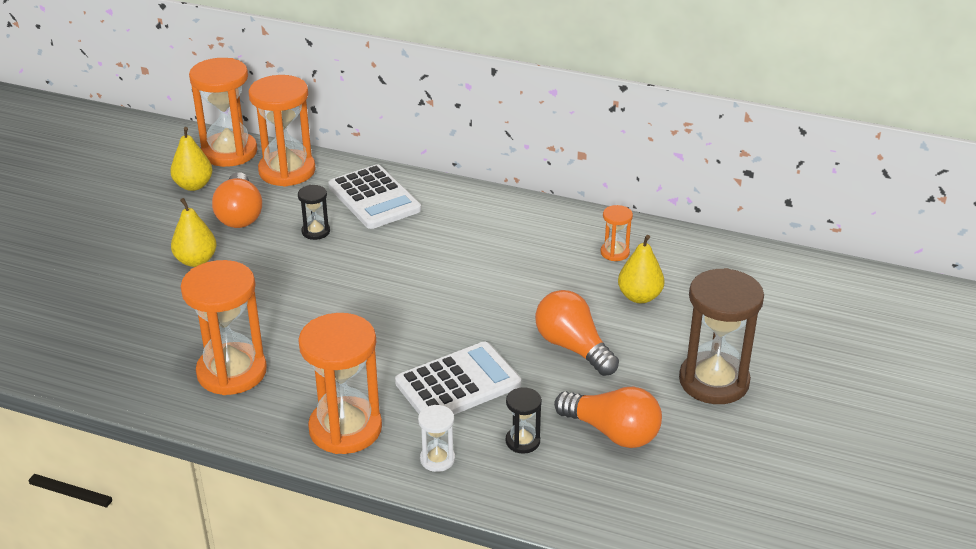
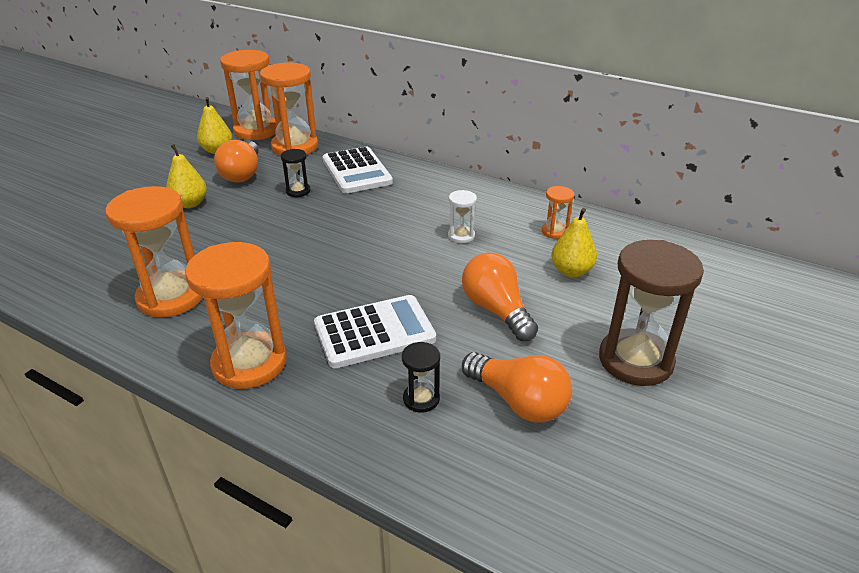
camera: 10 degrees right, 0 degrees up
(437, 459) = (327, 407): white hourglass -> white hourglass (461, 236)

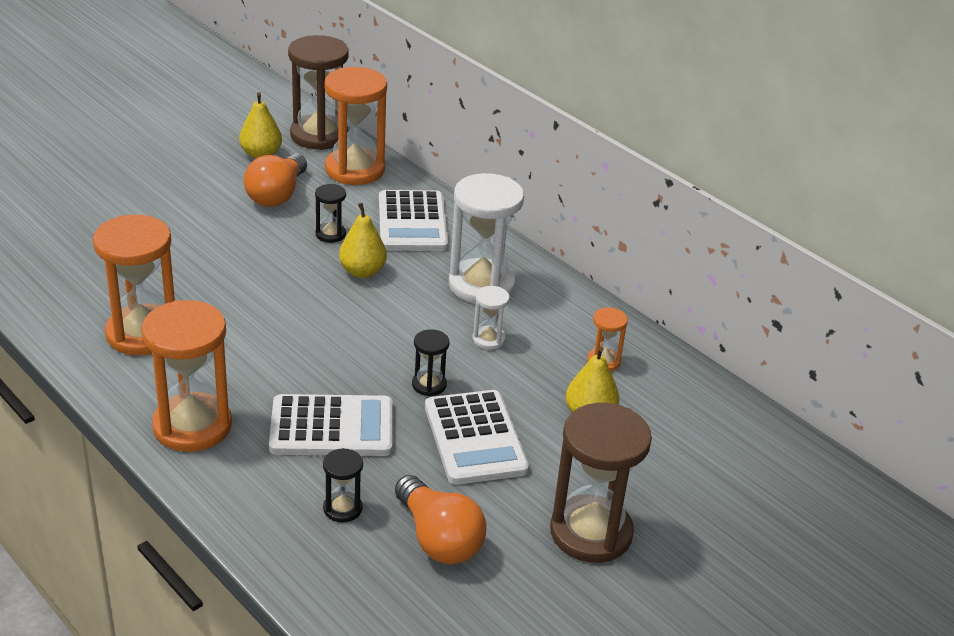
camera: 15 degrees right, 0 degrees up
(190, 204) = (203, 222): yellow pear -> yellow pear (362, 271)
(256, 131) = (319, 135): orange hourglass -> brown hourglass
(432, 201) = (481, 285): none -> white hourglass
(435, 279) = (429, 385): none -> black hourglass
(496, 310) = (475, 438): orange light bulb -> white calculator

